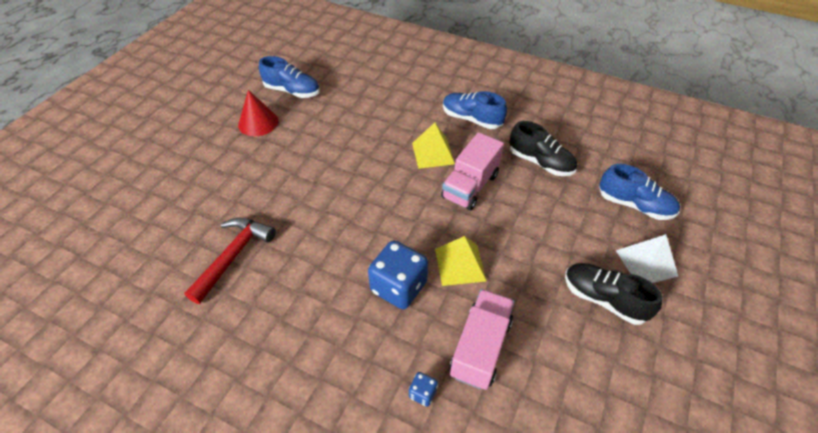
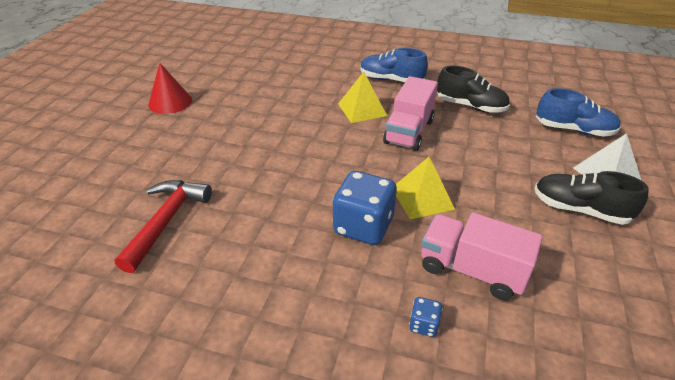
camera: 10 degrees left, 10 degrees down
(292, 91) = (201, 74): blue shoe -> none
(480, 347) = (471, 270): pink truck -> pink truck turned 75 degrees counterclockwise

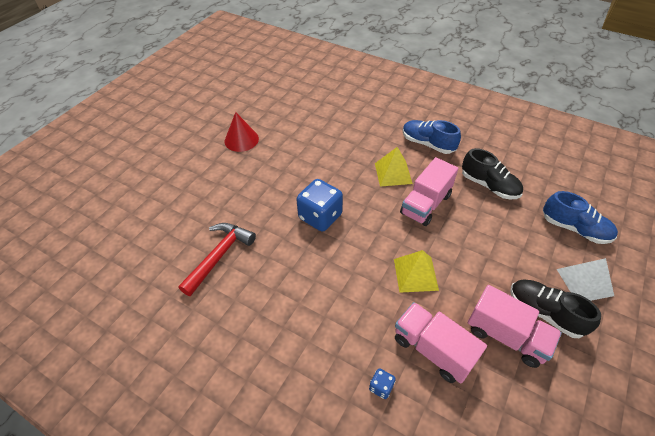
camera: 15 degrees right, 10 degrees up
(363, 226) = (361, 291): blue dice -> blue dice (320, 216)
(549, 239) = (506, 336): none -> pink truck

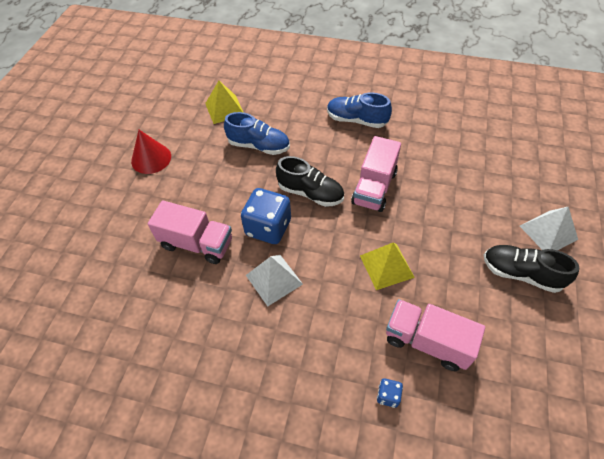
camera: 15 degrees left, 5 degrees up
(219, 255) = (170, 300): red hammer -> none
(311, 260) = (274, 279): none -> white pyramid
(393, 173) = (330, 161): yellow pyramid -> yellow pyramid (224, 109)
(489, 185) = (431, 153): black shoe -> black shoe (310, 193)
(506, 336) = (492, 307): pink truck -> pink truck (197, 243)
(574, 228) = (524, 179): blue shoe -> blue shoe (259, 146)

